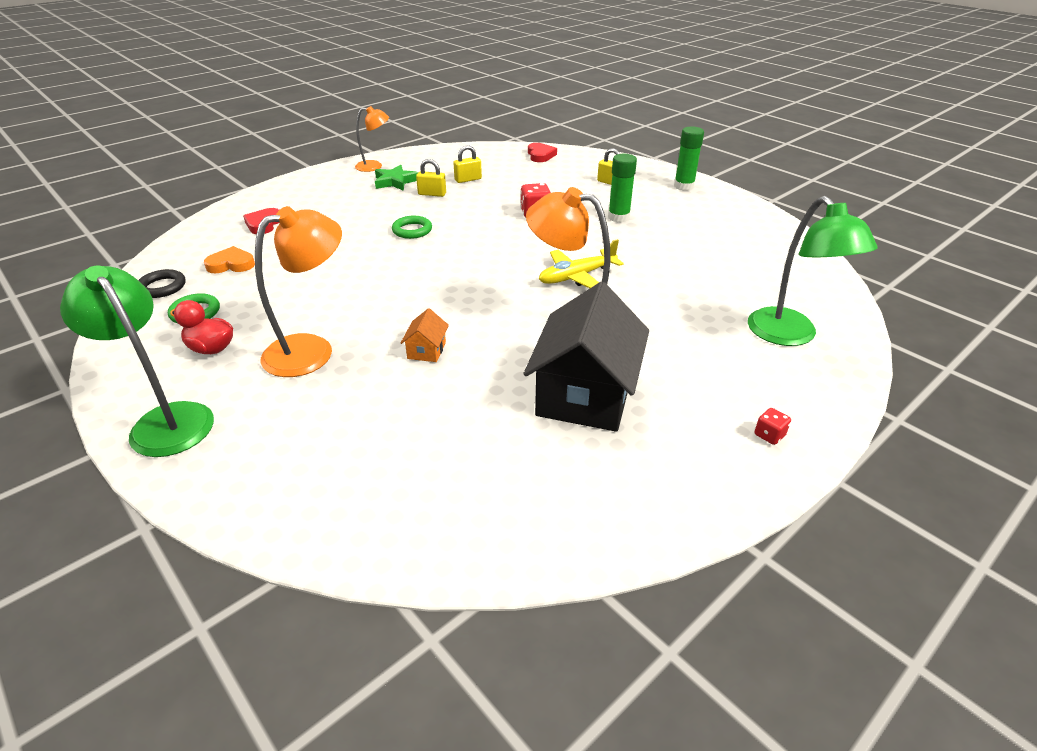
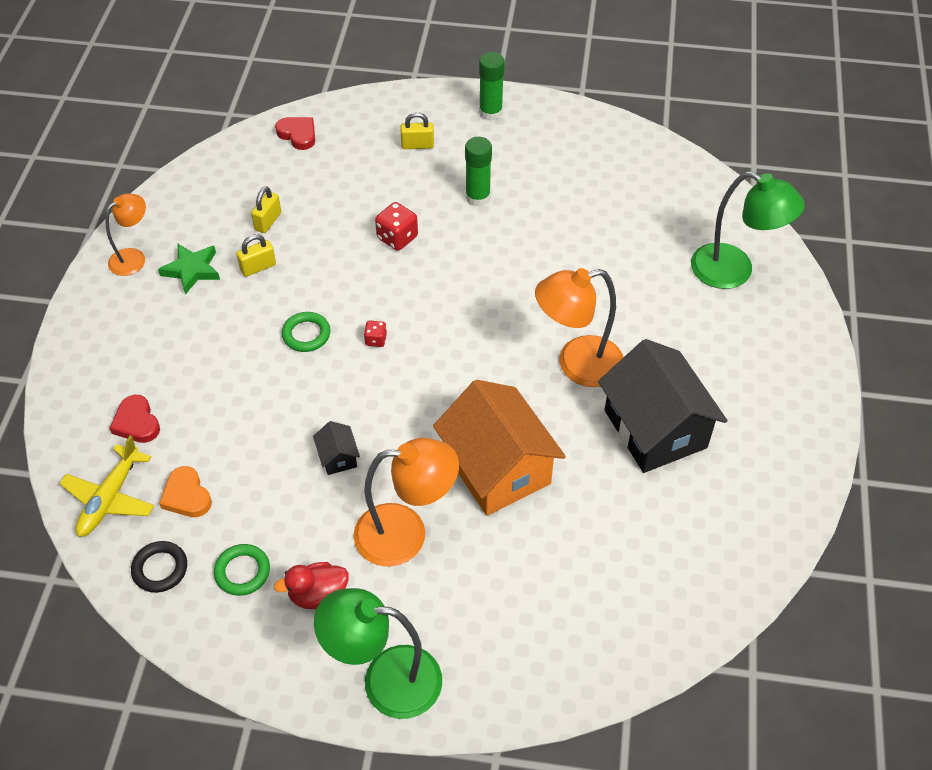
camera: 40 degrees left, 15 degrees up
(231, 264) = (186, 496): orange heart -> orange heart turned 75 degrees counterclockwise
(312, 350) = (406, 534): orange lamp -> orange lamp turned 75 degrees clockwise
(337, 290) = (338, 457): none -> black house
(426, 350) = (497, 468): orange house -> orange house, size x2.45
(577, 276) = (522, 303): yellow plane -> yellow plane (110, 498)
(769, 435) = (796, 383): red dice -> red dice (376, 340)

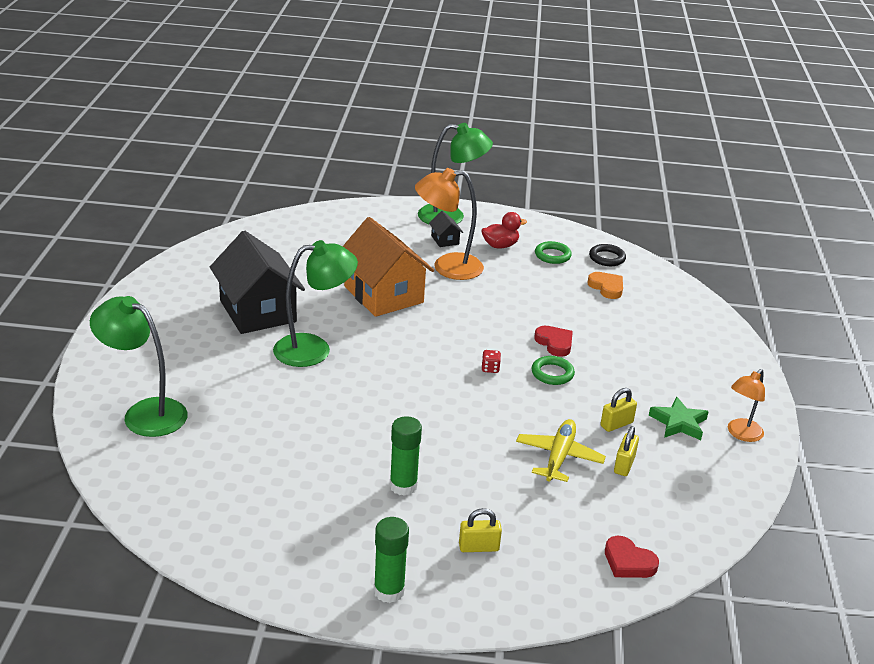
camera: 175 degrees right, 20 degrees down
(110, 498) = (660, 287): yellow plane -> yellow plane (559, 457)
(136, 422) = (665, 324): red heart -> red heart (554, 343)
(338, 457) = (504, 302): black house -> black house (445, 240)
(397, 238) = (485, 447): red dice -> none
(577, 365) = (314, 349): orange lamp -> green lamp

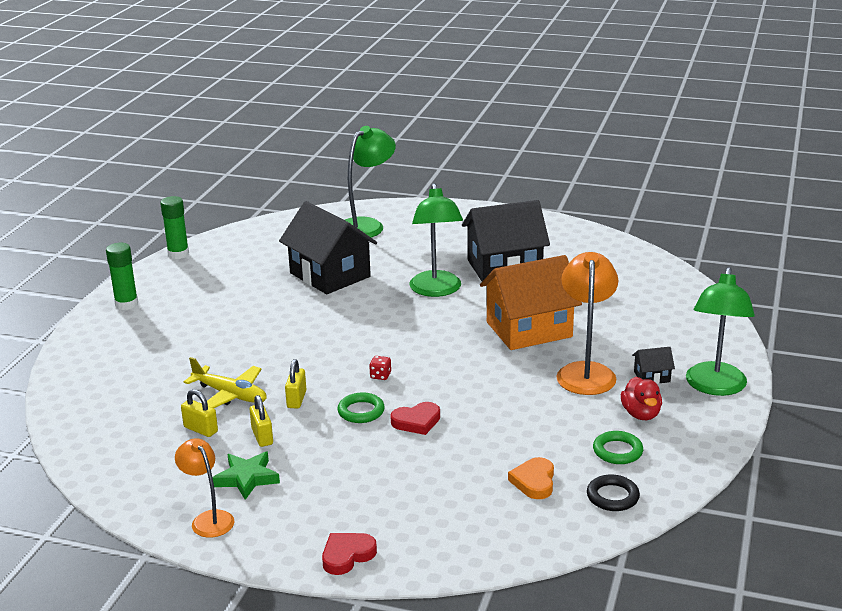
camera: 105 degrees right, 5 degrees down
(285, 426) = (330, 275): none -> black house
(403, 486) = (232, 317): green glue stick -> green glue stick (178, 254)
(478, 547) = (145, 342): yellow padlock -> yellow padlock (296, 399)
(606, 287) = (534, 481): orange heart -> orange heart turned 120 degrees clockwise
(628, 562) = (83, 408): red heart -> red heart (347, 555)

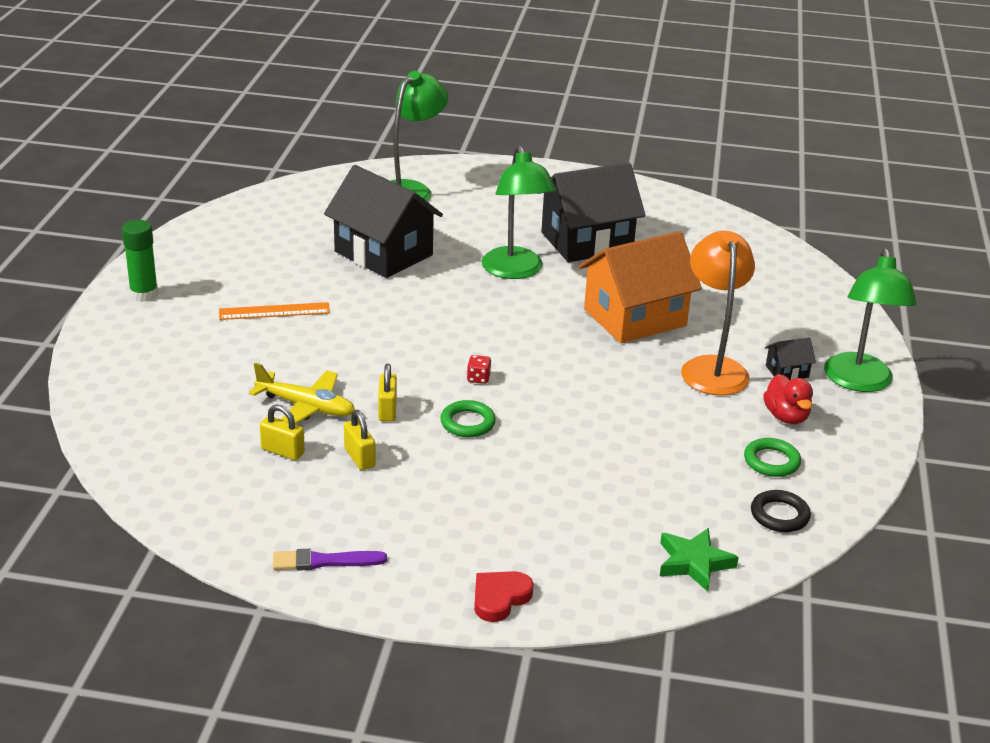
camera: 10 degrees left, 5 degrees up
(178, 254) = (190, 229): green glue stick -> none
(208, 519) = (324, 561): orange lamp -> purple brush
(227, 319) = (274, 311): none -> orange ruler
(247, 478) = (355, 510): green star -> green star (694, 563)
(416, 421) = (536, 433): red heart -> none
(534, 481) = (688, 501): orange heart -> none

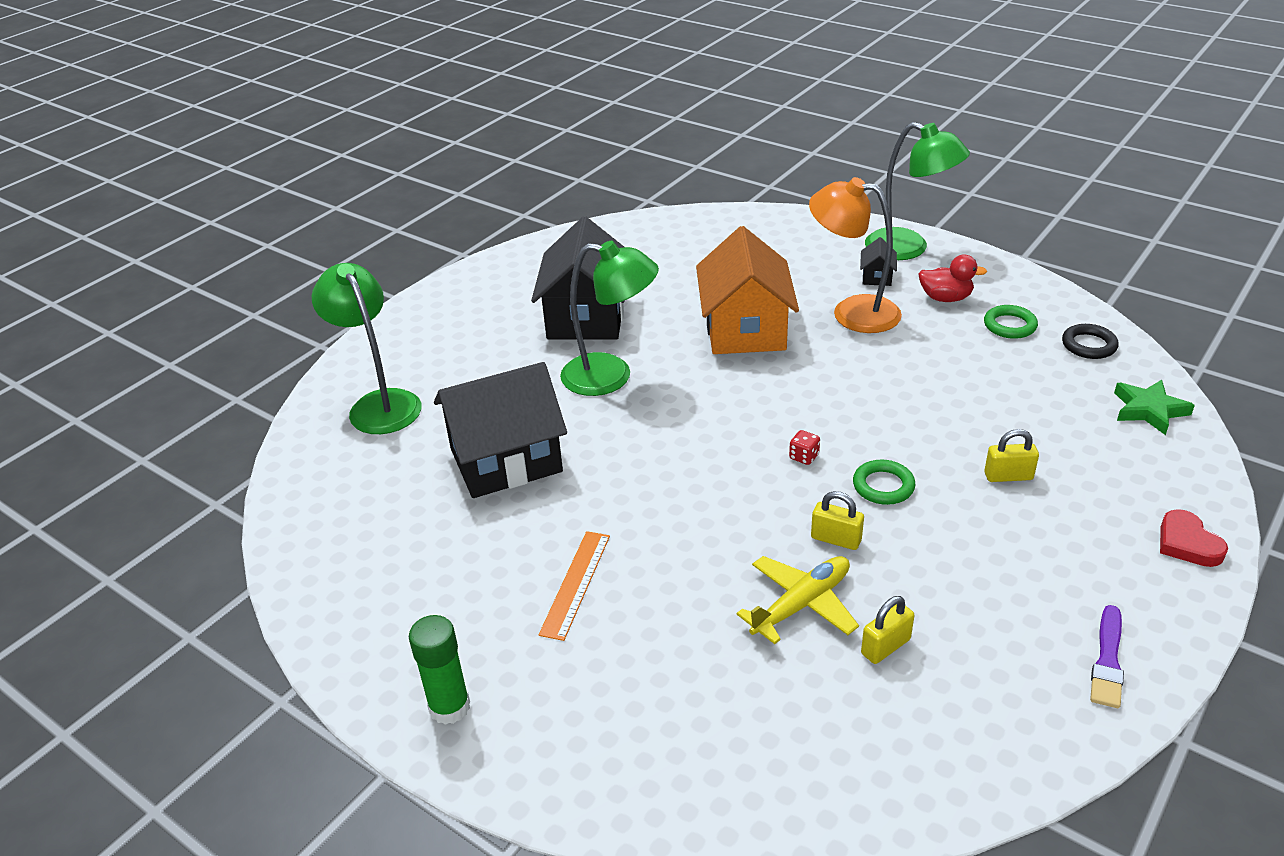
camera: 60 degrees left, 5 degrees up
(359, 458) = (920, 584): yellow padlock -> yellow padlock (1008, 476)

